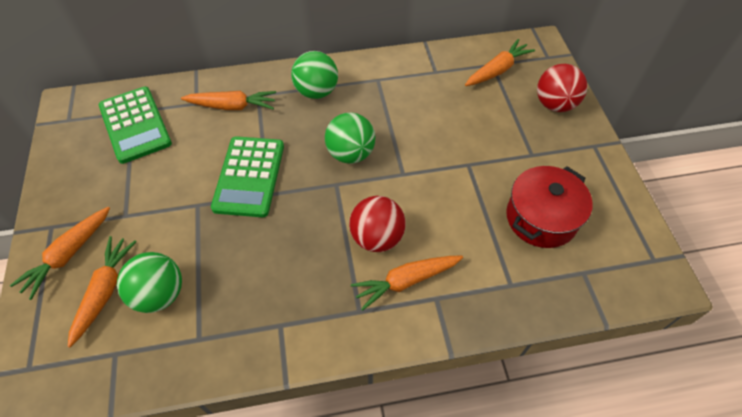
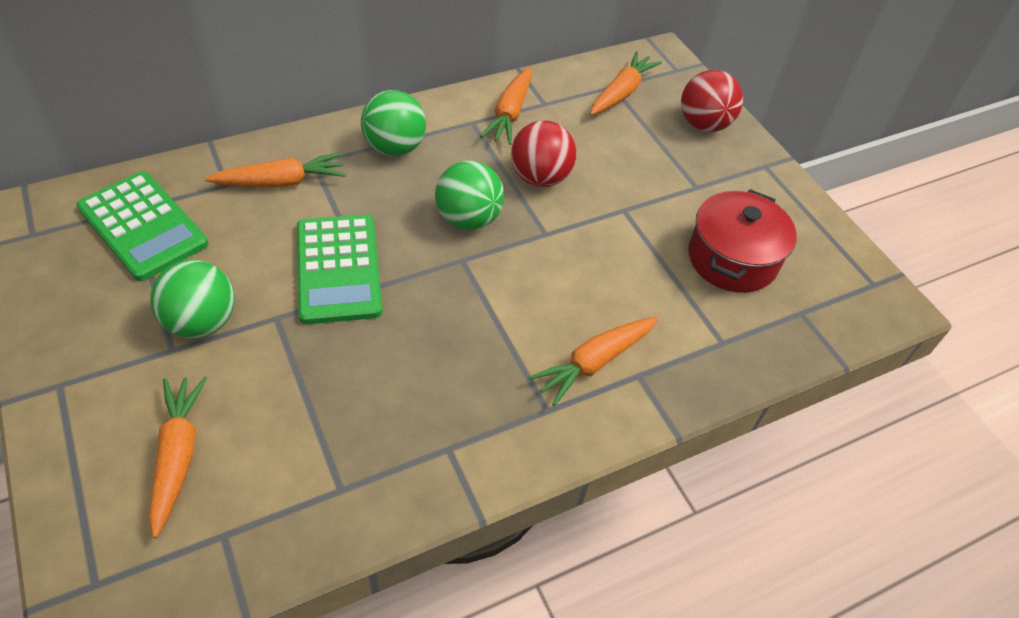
camera: 20 degrees left, 5 degrees down
(68, 255) = (102, 418): orange carrot -> orange carrot (510, 113)
(160, 294) = (263, 443): green ball -> green ball (202, 322)
(377, 237) = (539, 316): red ball -> red ball (540, 178)

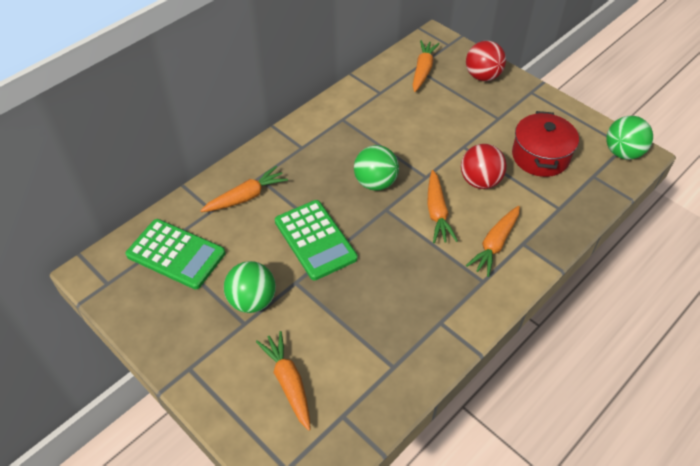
camera: 15 degrees left, 0 degrees up
(394, 148) = (304, 151): green ball -> green ball (622, 153)
(510, 113) = (362, 106): orange carrot -> orange carrot (437, 212)
(540, 178) = (403, 142): red ball -> red ball (480, 181)

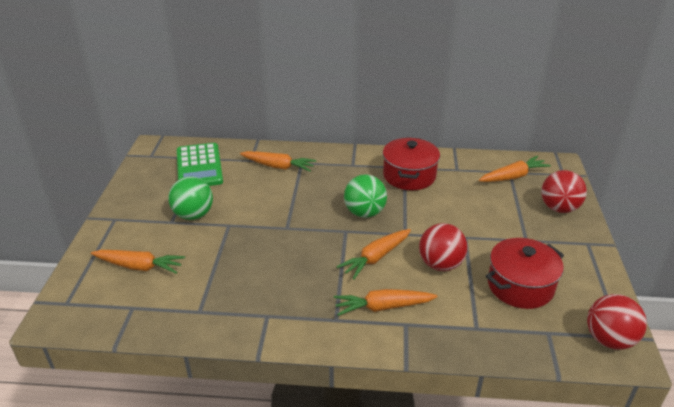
camera: 50 degrees right, 15 degrees down
(288, 382) = (139, 266): orange carrot -> orange carrot turned 75 degrees clockwise
(315, 240) = (276, 214): green calculator -> none
(357, 124) = (409, 176): none -> red pot
(622, 153) = (609, 339): green ball -> red ball

